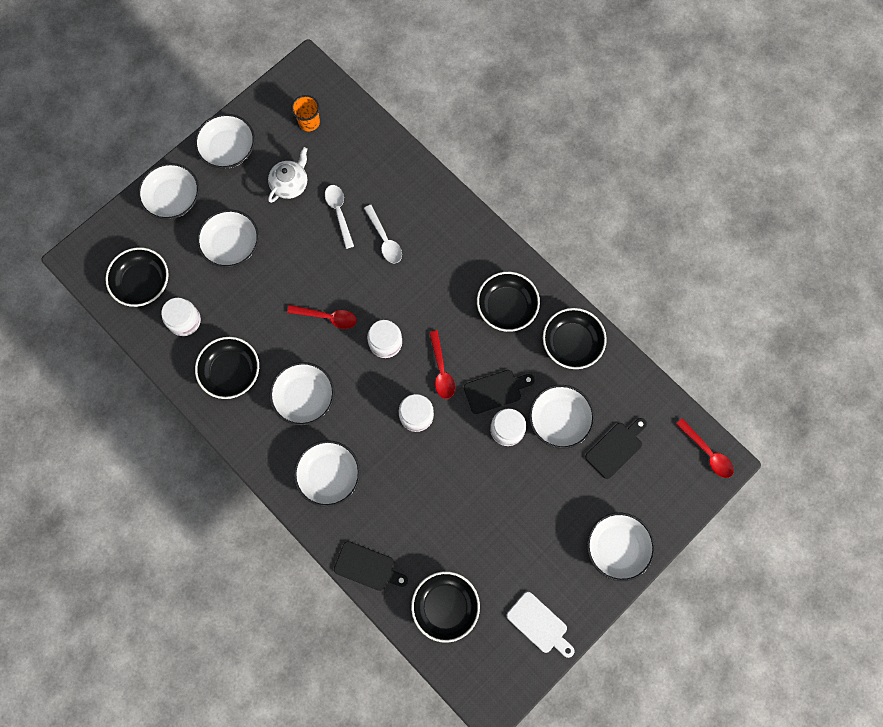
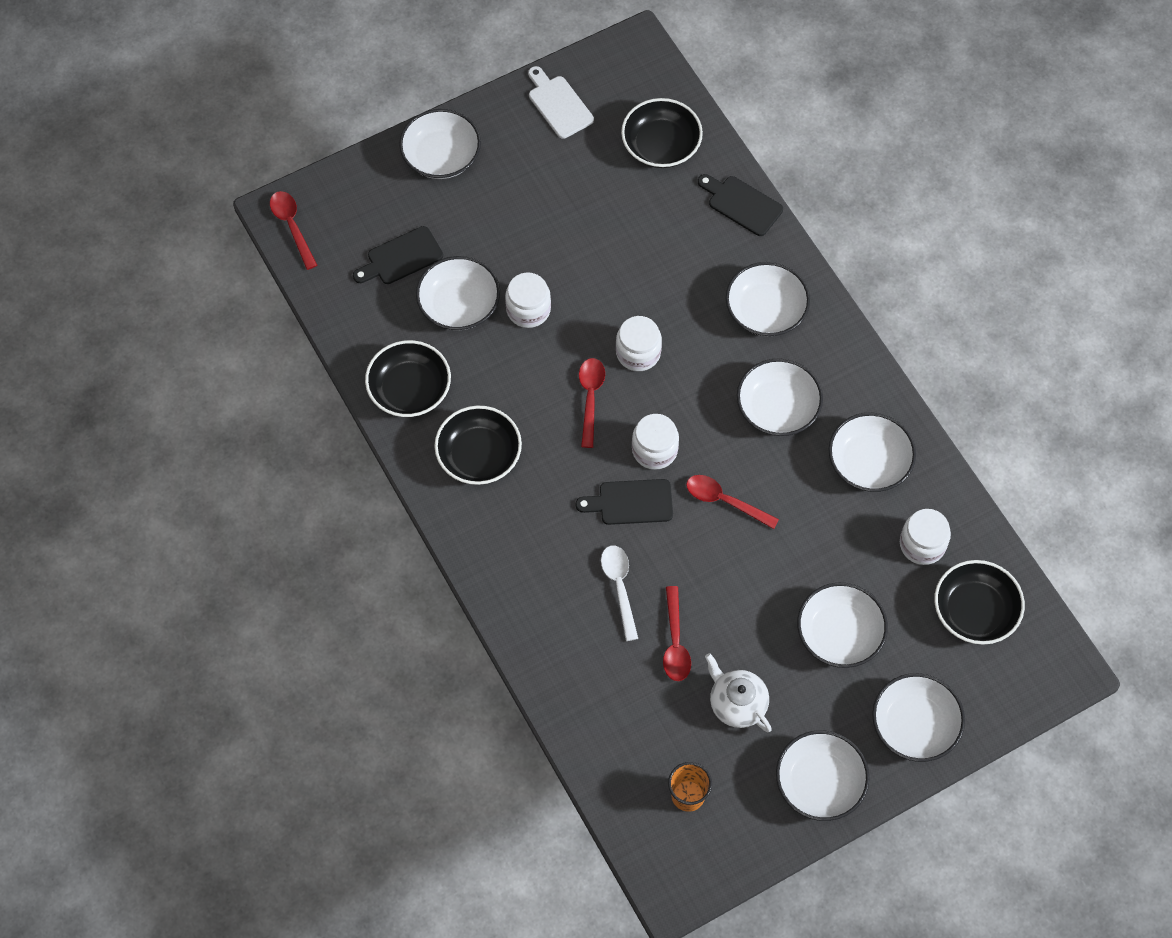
camera: 165 degrees left, 10 degrees down
(231, 372) = (869, 462): black bowl -> white bowl
(290, 184) = (737, 703): white teapot -> white teapot turned 90 degrees clockwise
(339, 212) = (675, 642): white spoon -> red spoon
(495, 391) = (528, 357): black cutting board -> black cutting board (631, 502)

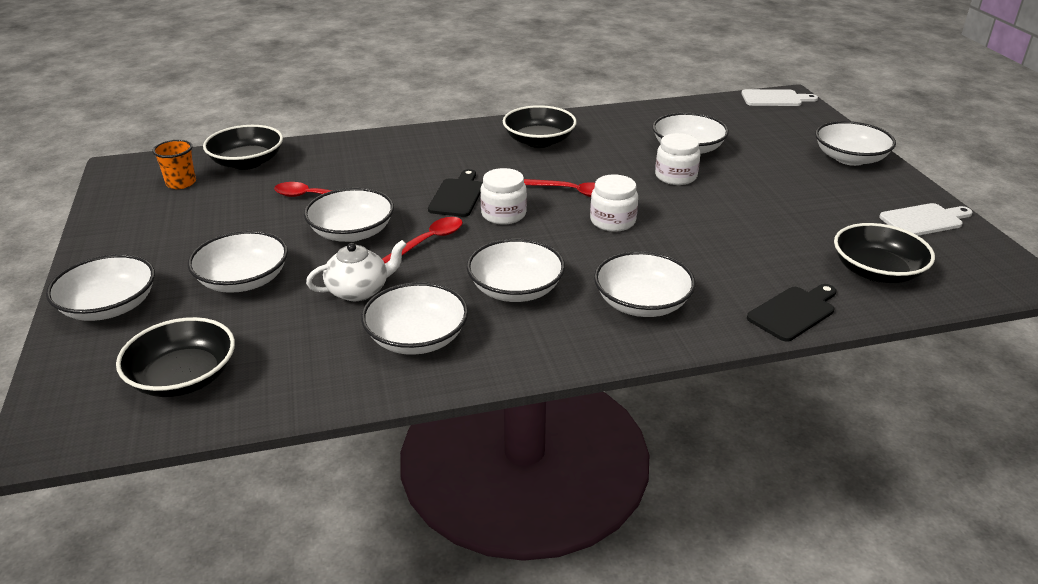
camera: 105 degrees right, 30 degrees down
(292, 226) = (774, 99): red spoon -> white cutting board
(401, 257) = (740, 132): black cutting board -> none
(409, 389) = (611, 123): black bowl -> black bowl (247, 162)
(619, 587) = (382, 180): white spoon -> none
(737, 703) = (232, 216): white teapot -> white teapot (359, 290)
(819, 783) = (120, 243): white bowl -> white bowl (352, 232)
(922, 544) = (293, 356): white jar -> none

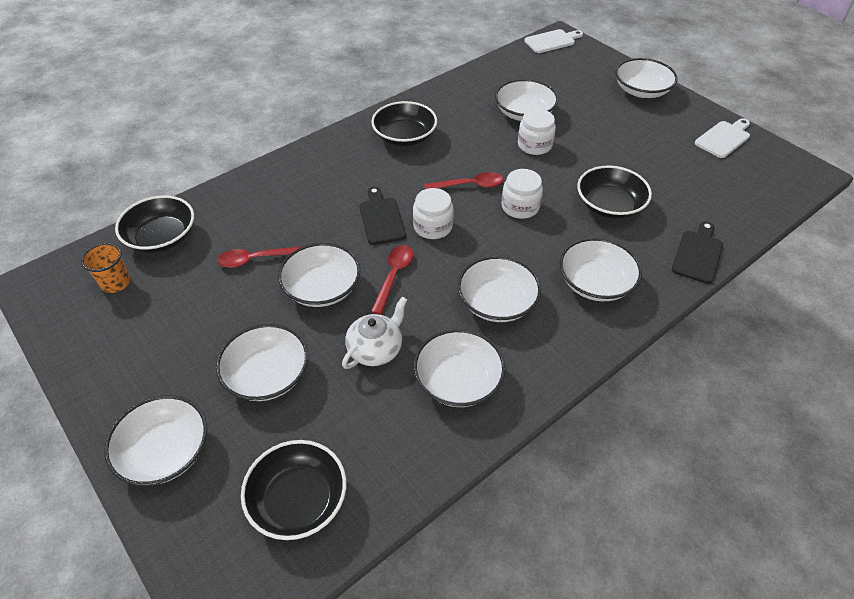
camera: 25 degrees left, 15 degrees up
(876, 271) = (724, 197): black bowl -> black bowl (609, 205)

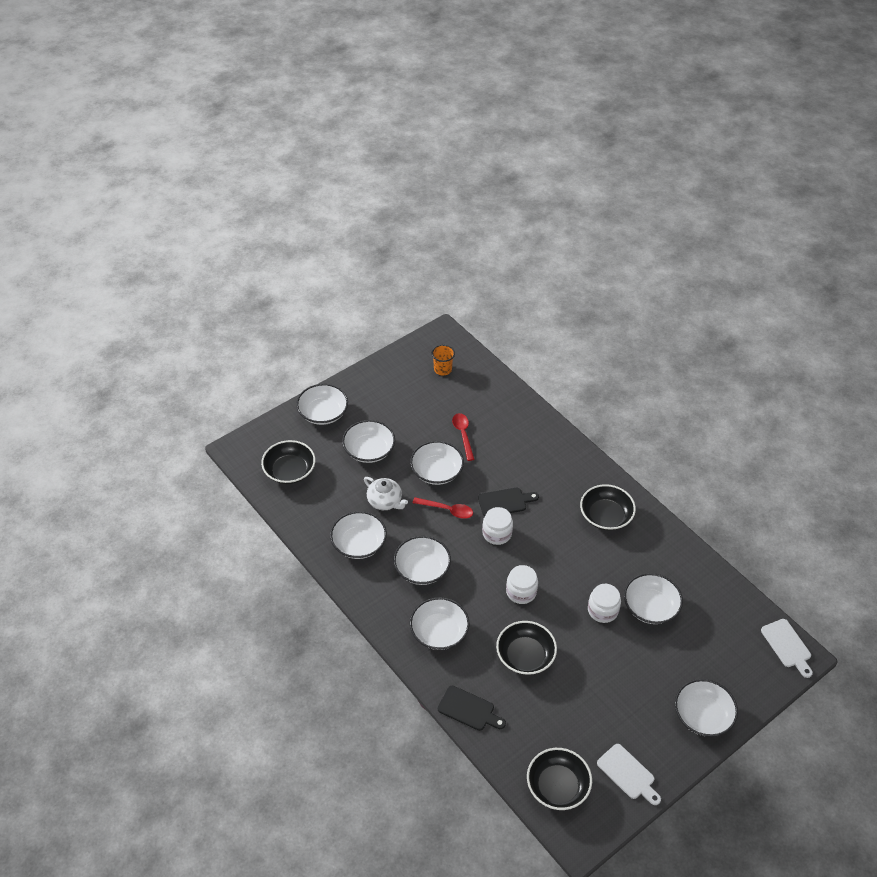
camera: 90 degrees right, 0 degrees up
(162, 237) = (483, 384): black bowl -> black bowl (557, 786)
(469, 185) = (545, 559): red spoon -> none

